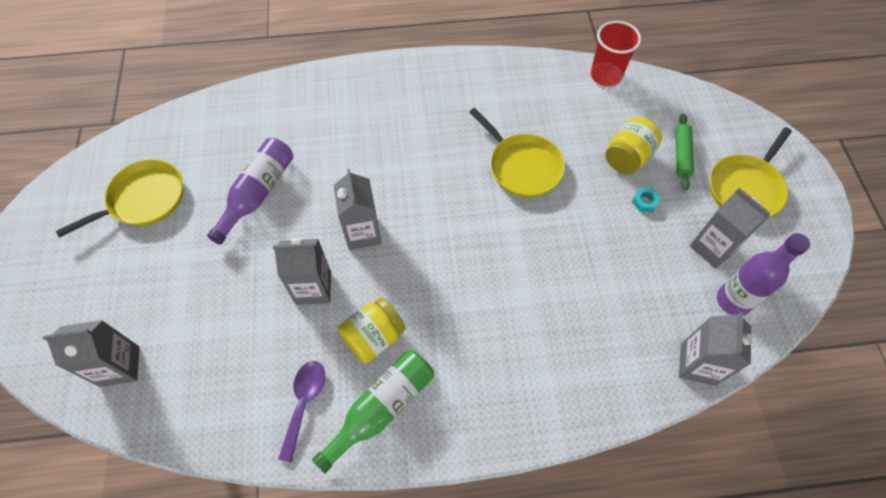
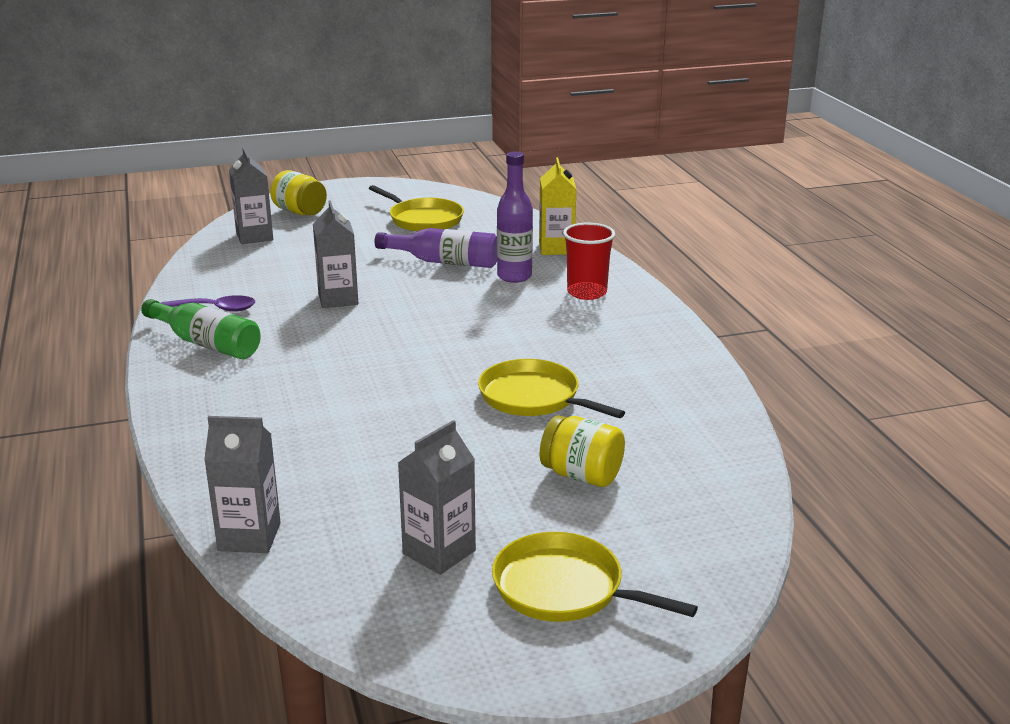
camera: 80 degrees right, 35 degrees down
(259, 106) = (556, 248): none -> yellow carton
(362, 233) = (408, 314): grey carton -> none
(374, 337) = (284, 332): yellow jar -> yellow jar (300, 212)
(522, 166) = (533, 397): yellow pan -> yellow pan turned 90 degrees clockwise
(605, 76) = (735, 453): red cup -> red cup (587, 292)
(644, 202) = (505, 491): turquoise nut -> none
(681, 155) = (606, 524): green rolling pin -> none
(733, 300) = (350, 569): purple bottle -> purple bottle (514, 276)

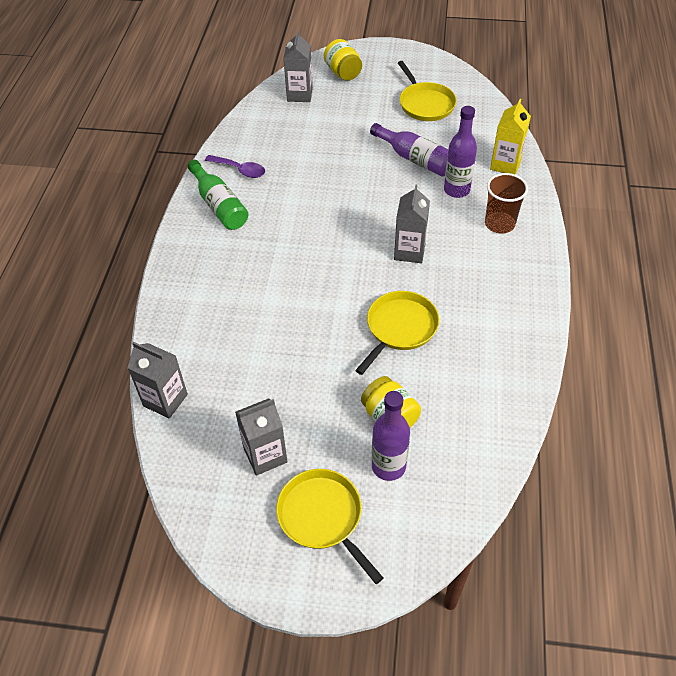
camera: 25 degrees right, 25 degrees up
(338, 299) = (323, 181): grey carton -> grey carton (409, 251)
(533, 397) = (400, 328): yellow pan -> yellow pan turned 60 degrees clockwise
(587, 292) = (499, 224): red cup -> brown cup
(615, 518) = (388, 466): none -> purple bottle

